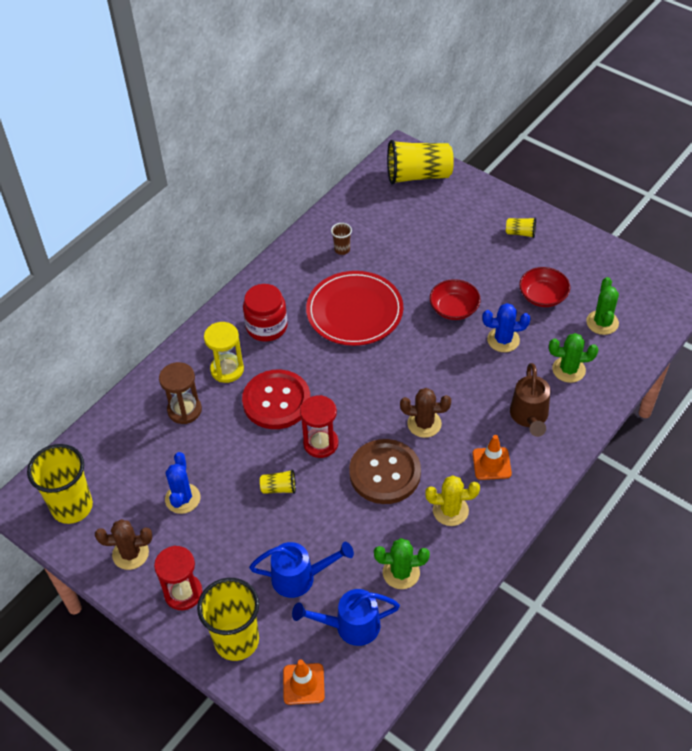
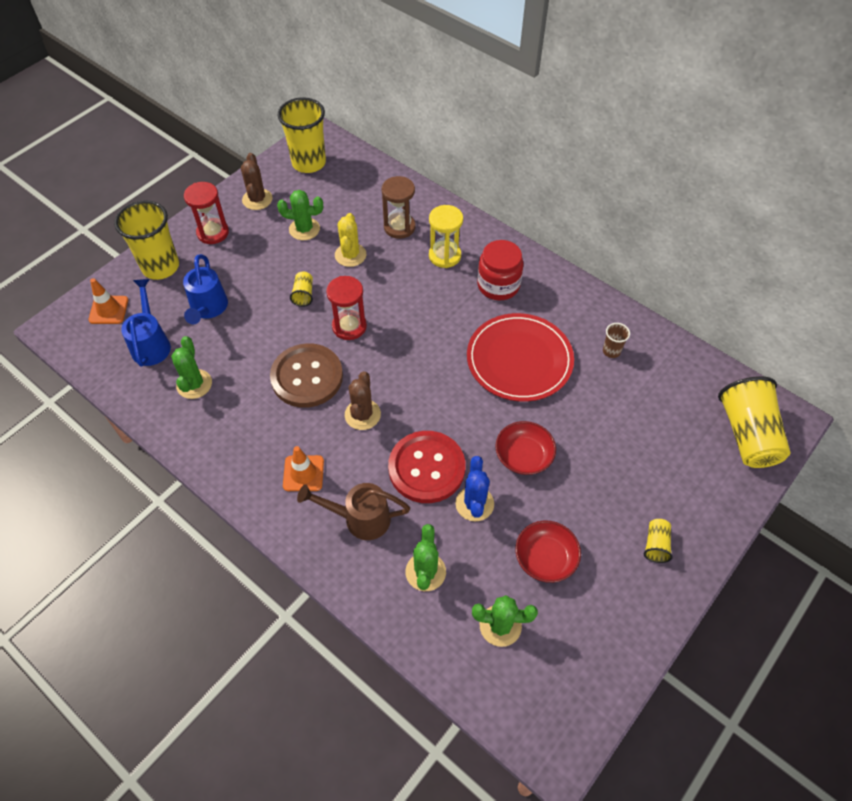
camera: 90 degrees right, 5 degrees up
(182, 498) = (304, 229): blue cactus -> green cactus
(276, 401) = (403, 293): red button -> red button (426, 468)
(450, 510) = (253, 430): yellow cactus -> yellow cactus (350, 255)

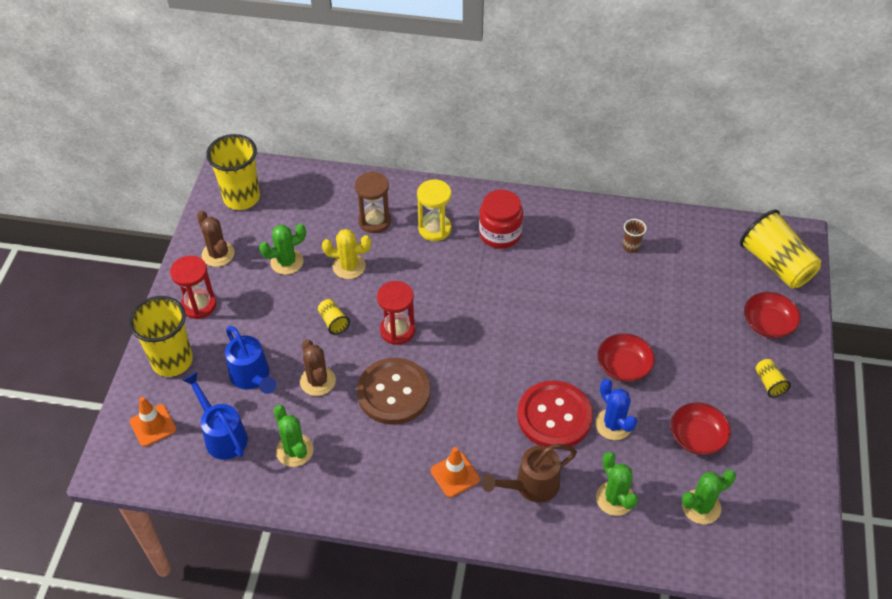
camera: 30 degrees left, 5 degrees down
(350, 255) = (349, 266): yellow cactus -> yellow cactus turned 60 degrees counterclockwise
(362, 415) = (467, 400): brown cactus -> brown cactus (318, 381)
(519, 360) = (563, 289): red plate -> none
(697, 487) = (768, 324): none -> red bowl

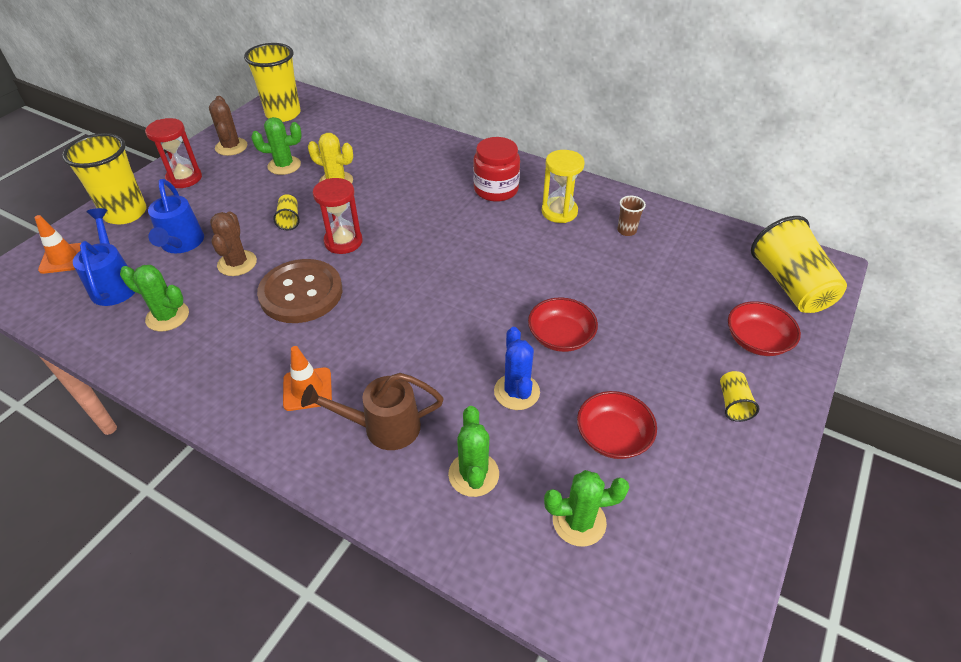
camera: 20 degrees right, 5 degrees down
(294, 450) = (167, 316): green cactus -> green cactus turned 60 degrees counterclockwise
(374, 221) = (384, 154): brown hourglass -> none
(434, 229) = (435, 172): yellow hourglass -> yellow hourglass (559, 212)
(554, 416) = (453, 363): red button -> none

